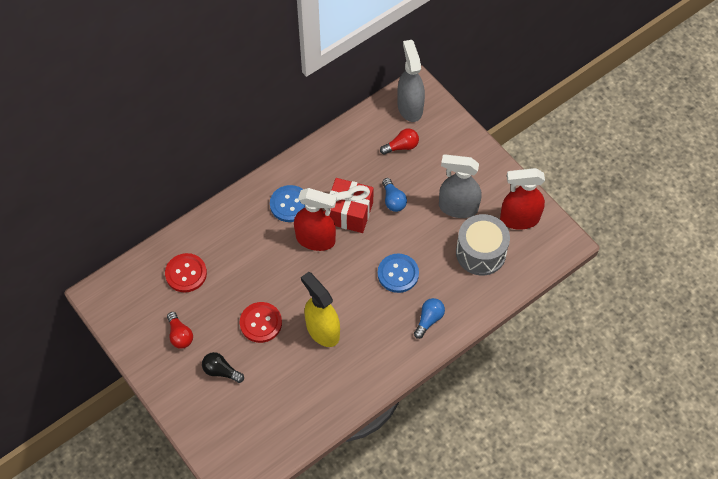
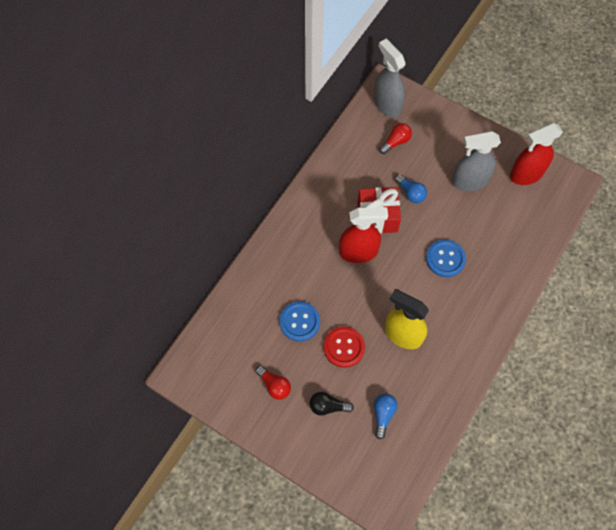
camera: 20 degrees left, 5 degrees up
(186, 273) = (254, 324): red button -> none
(290, 204) = (320, 227): blue button -> blue button (299, 322)
(429, 320) = (491, 292): blue light bulb -> blue light bulb (383, 415)
(480, 253) = (507, 215): grey drum -> none

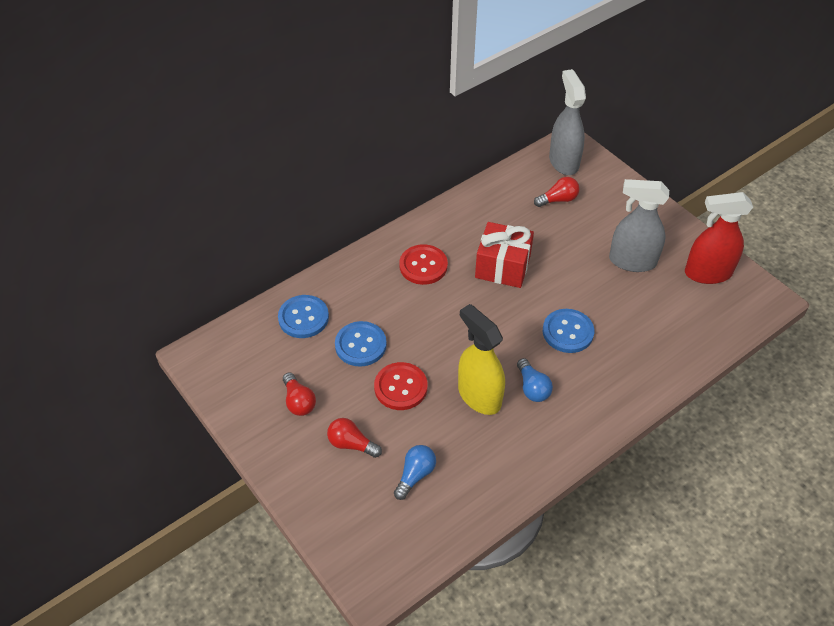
camera: 20 degrees right, 15 degrees down
(246, 313) = (303, 318): none -> blue button
(317, 236) = (423, 266): none -> red button
(328, 406) = (351, 444): black light bulb -> red light bulb
(358, 252) = (464, 295): red spray bottle -> none
(410, 193) = (554, 254): blue light bulb -> blue light bulb (532, 388)

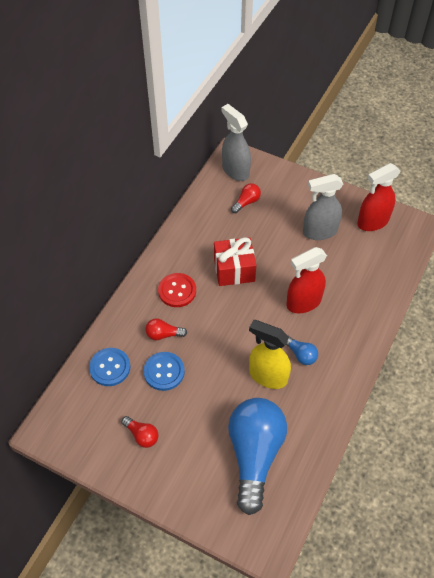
camera: 25 degrees left, 5 degrees up
(351, 444) = (198, 451): red light bulb -> red light bulb (163, 334)
(400, 387) = (210, 392): red button -> none
(415, 475) = (254, 455): blue light bulb -> blue light bulb, size x2.41
(568, 332) = (303, 302): blue button -> red spray bottle

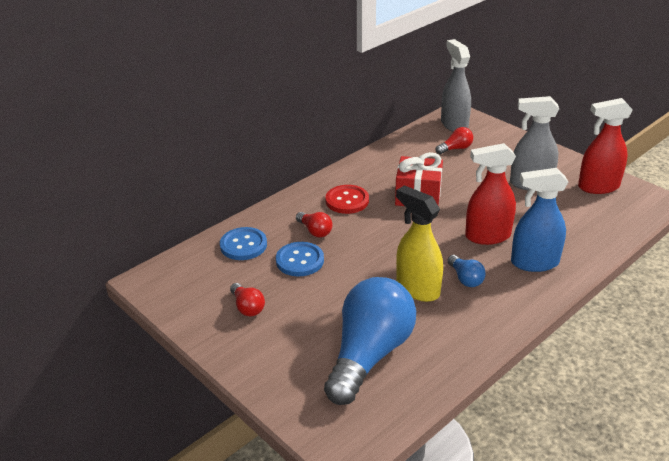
camera: 20 degrees right, 20 degrees down
(163, 334) = (315, 231): red light bulb -> red light bulb turned 150 degrees counterclockwise
(346, 322) = (534, 263): none -> blue spray bottle

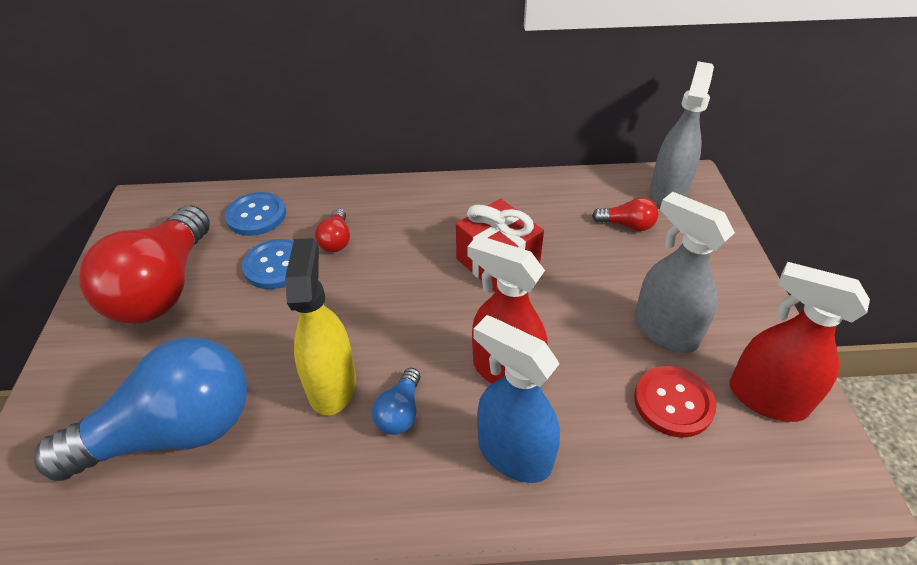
camera: 40 degrees right, 10 degrees up
(247, 307) = (163, 287): red light bulb -> red light bulb, size x2.41
(347, 201) = (415, 223): red button -> red button (673, 402)

